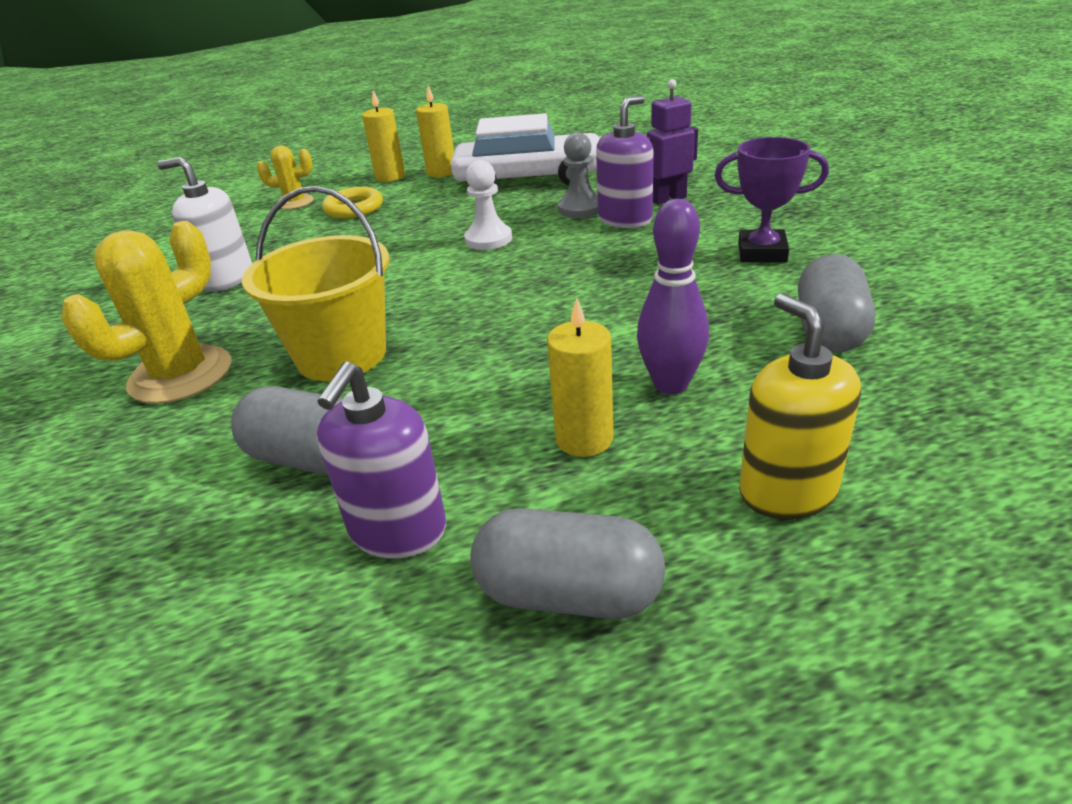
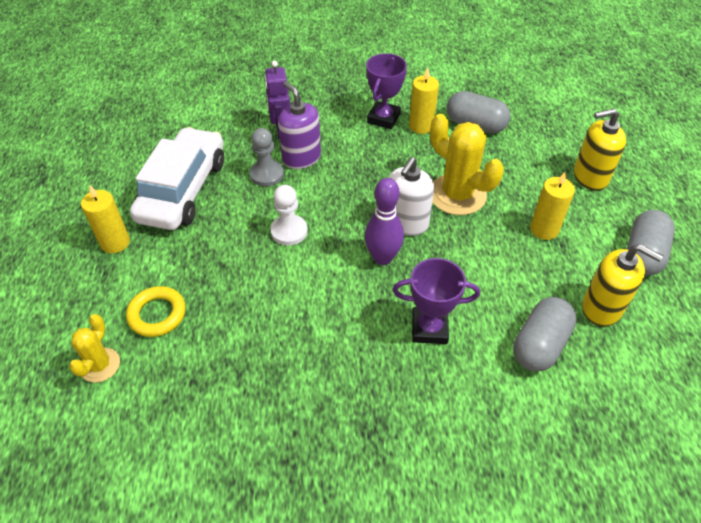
camera: 80 degrees left, 15 degrees up
(181, 375) = (422, 431): yellow cactus -> yellow cactus (457, 195)
(227, 279) = (262, 414): white soap dispenser -> white soap dispenser (406, 223)
(341, 355) = (429, 328): yellow bucket -> purple trophy
(390, 177) = (92, 282): yellow candle -> yellow candle (421, 126)
(398, 530) = (602, 308): purple soap dispenser -> yellow soap dispenser
(671, 384) = (506, 189): purple bowling pin -> purple bowling pin (383, 258)

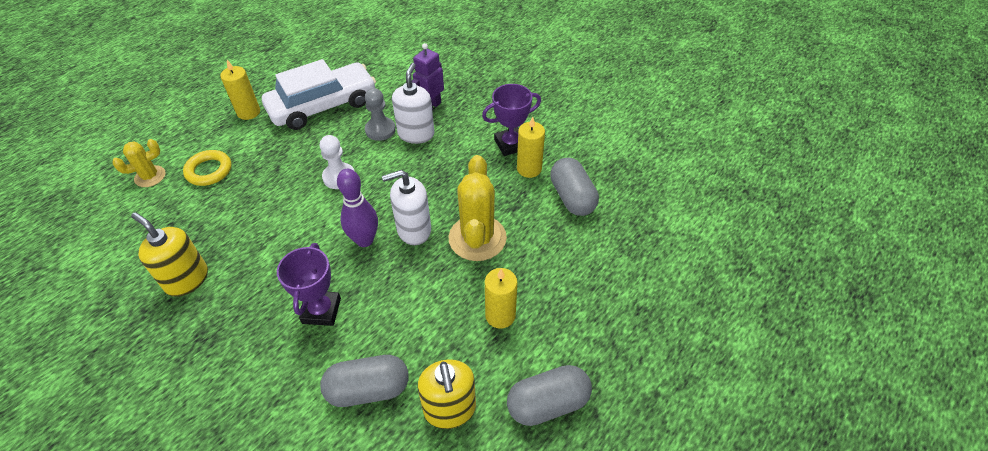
camera: 45 degrees right, 0 degrees up
(301, 158) = (416, 134): purple soap dispenser -> white soap dispenser
(429, 328) = (321, 311): purple trophy -> purple trophy turned 45 degrees clockwise
(590, 177) = (602, 308): yellow soap dispenser -> yellow soap dispenser (187, 279)

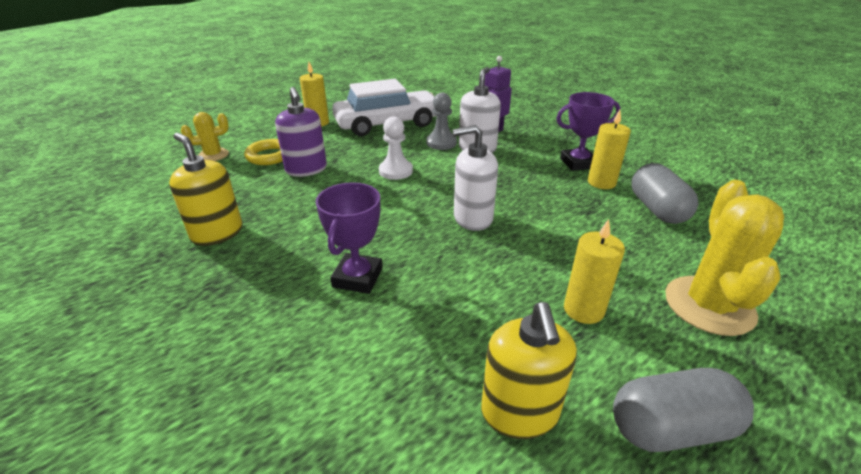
camera: 10 degrees right, 15 degrees down
(251, 186) = (306, 169): none -> purple soap dispenser
(364, 240) = (416, 221): purple bowling pin -> none
(368, 389) = (404, 370): grey capsule -> none
(477, 238) = (547, 232): yellow cactus -> yellow cactus (709, 305)

